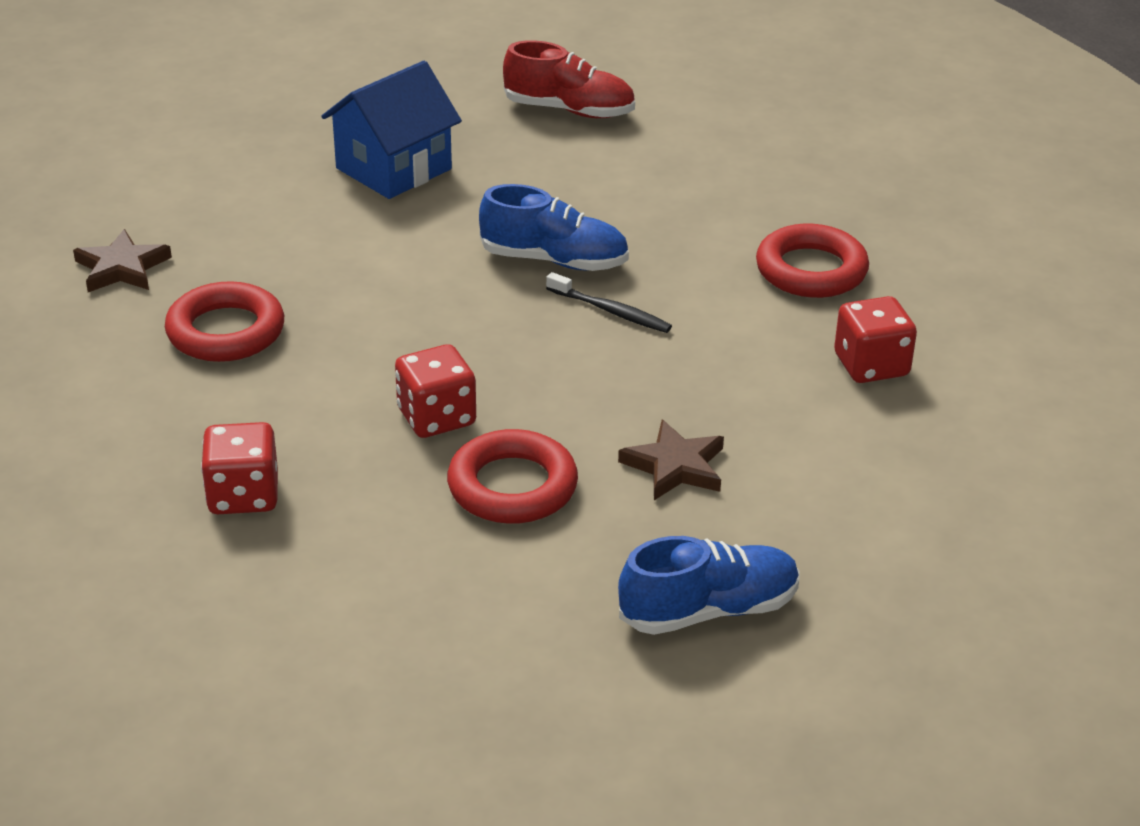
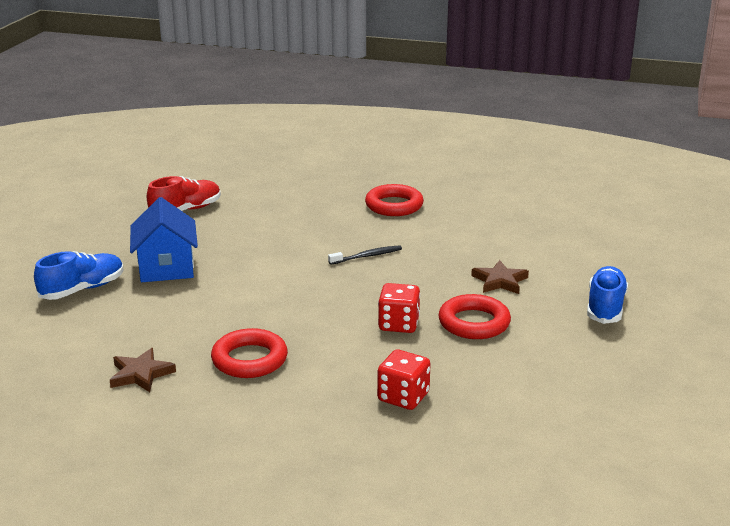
camera: 55 degrees left, 10 degrees down
(554, 260) = (308, 255): blue shoe -> blue shoe (82, 289)
(871, 365) = (476, 218): red dice -> none

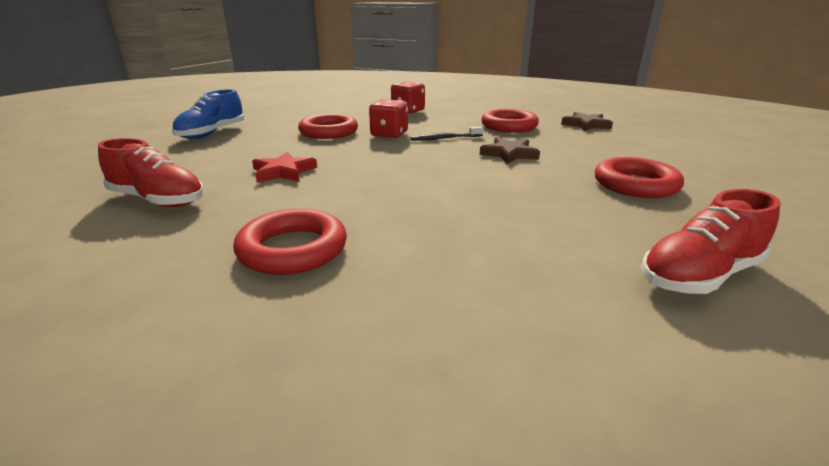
camera: 170 degrees left, 0 degrees up
(82, 289) = (712, 171): blue shoe -> none
(166, 268) = (635, 184): blue house -> red ring
(367, 256) = (387, 180): black toothbrush -> black toothbrush (445, 138)
(458, 257) = (283, 172): none -> red star
(500, 281) = (270, 152): brown star -> brown star (509, 154)
(515, 226) = (158, 200): none -> red shoe

